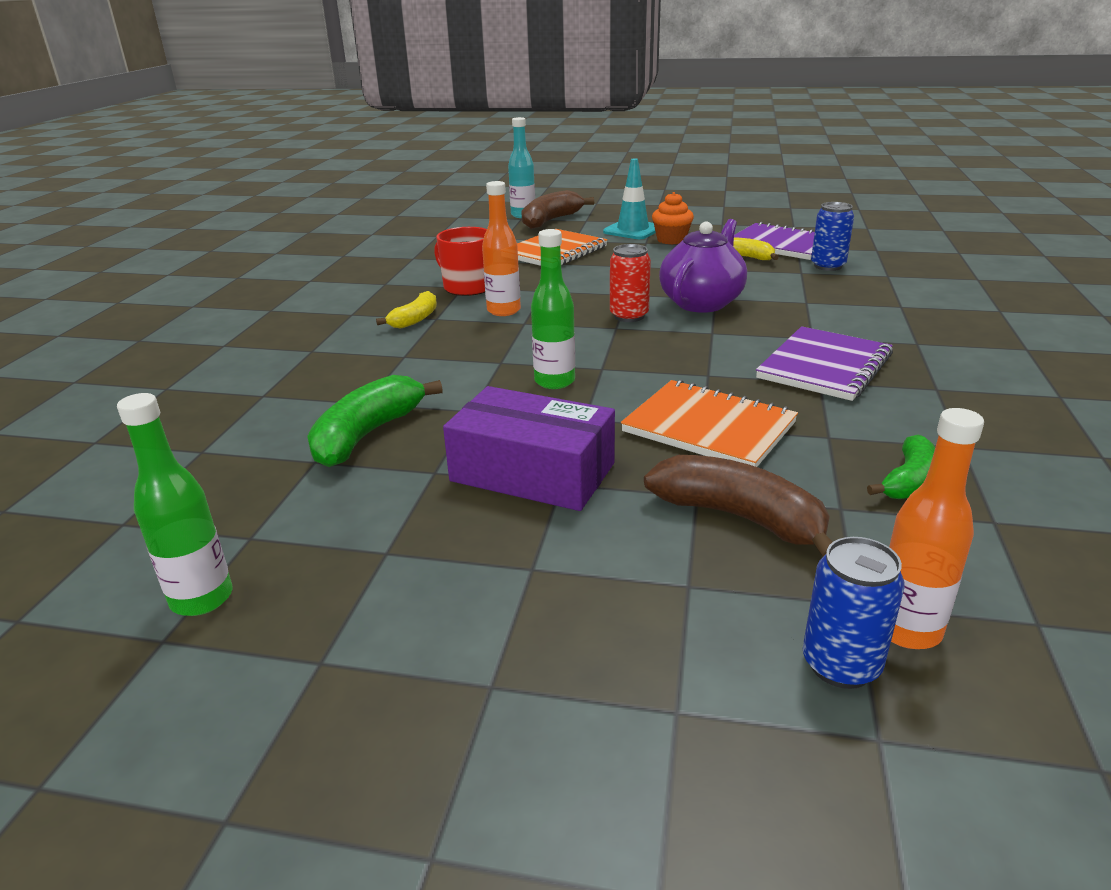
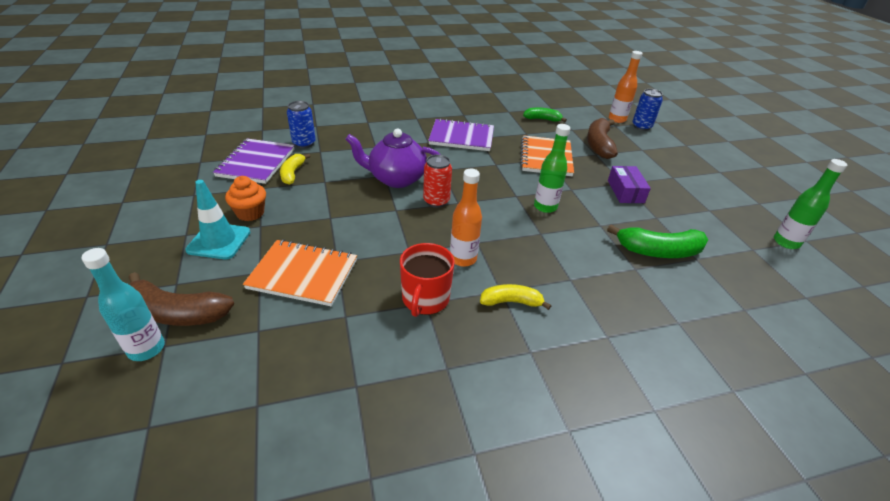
camera: 120 degrees left, 10 degrees up
(532, 472) = (625, 191): purple box -> purple box, size x0.62

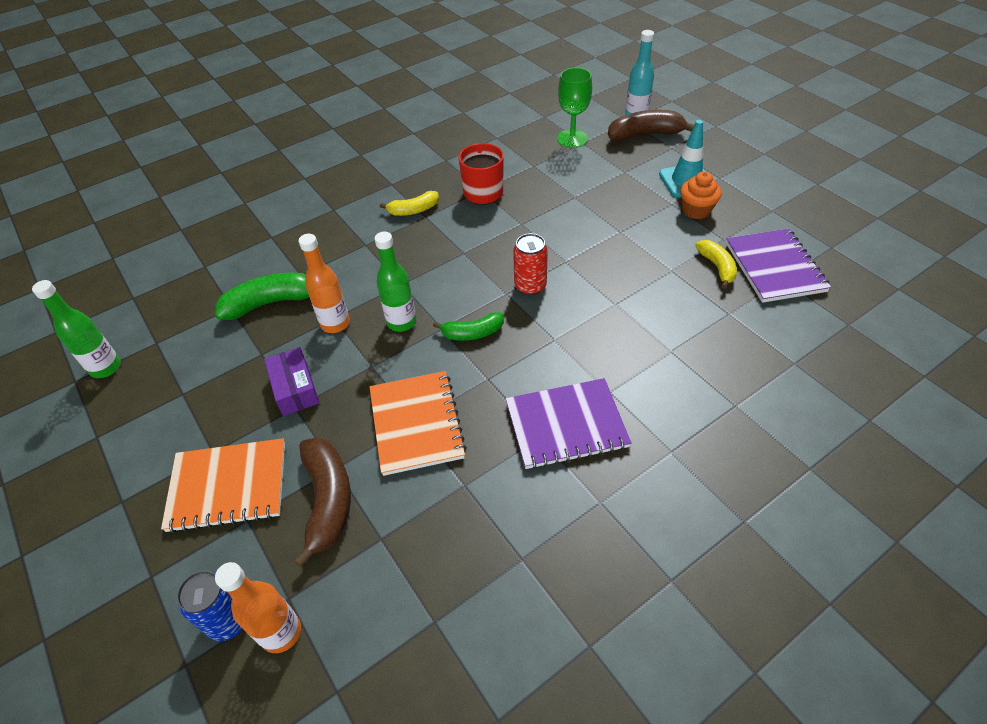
camera: 165 degrees right, 10 degrees up
(264, 341) = (572, 139): none -> green goblet
(303, 274) = (590, 179): orange notebook -> orange notebook (228, 486)
(304, 143) = (765, 319): blue can -> none
(396, 179) = (597, 302): purple teapot -> none
(463, 259) = (469, 232): orange bottle -> orange bottle (335, 323)
(542, 119) = (444, 554): green banana -> green banana (472, 333)

